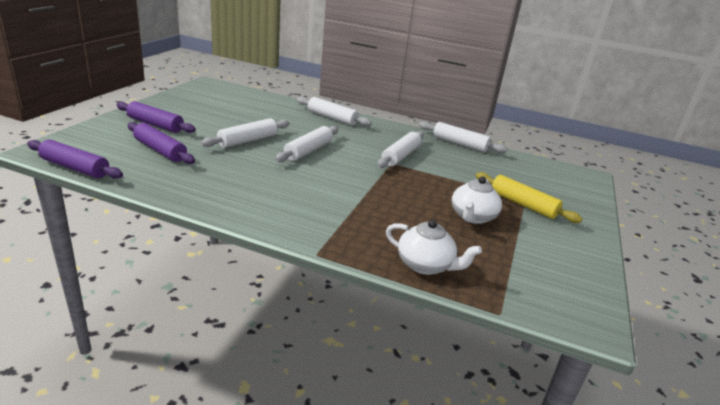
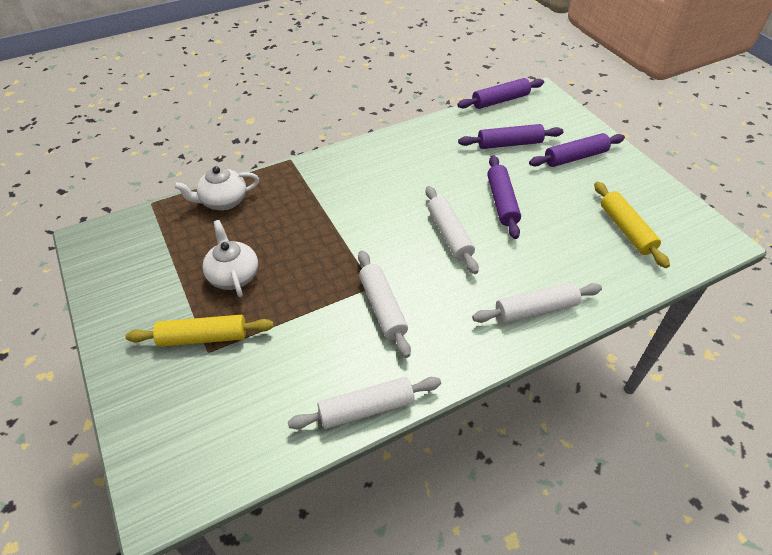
camera: 135 degrees right, 20 degrees up
(228, 104) = (626, 229): none -> yellow rolling pin
(247, 140) = (502, 202): white rolling pin -> purple rolling pin

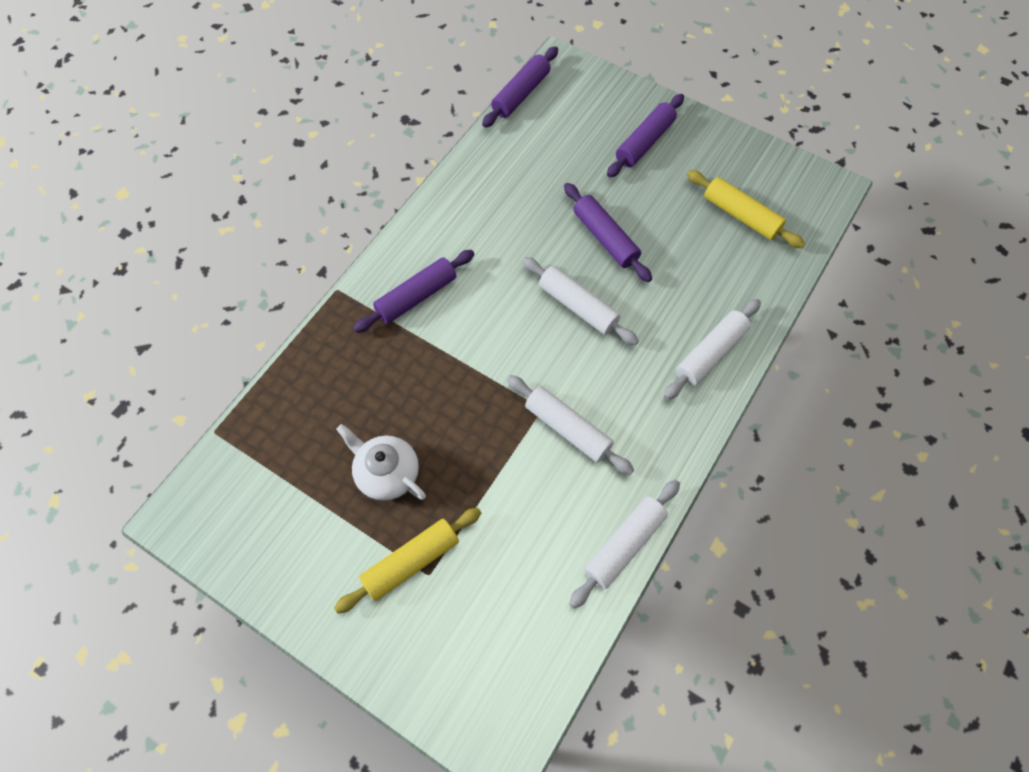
camera: 30 degrees left, 15 degrees up
(223, 201) = (300, 386): white teapot -> none
(509, 144) = (567, 154): purple rolling pin -> purple rolling pin (416, 296)

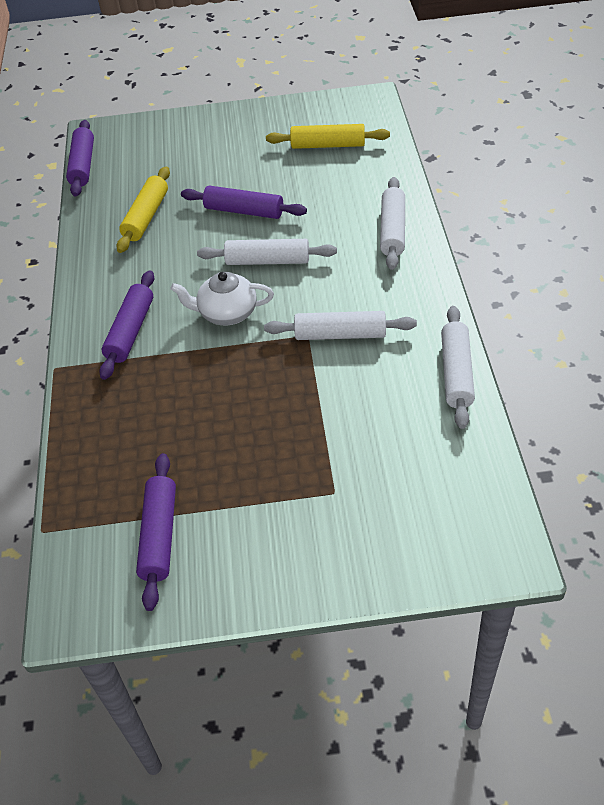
camera: 35 degrees left, 15 degrees down
(387, 473) = (229, 454): white teapot -> white teapot (227, 313)
(411, 562) = (311, 494): yellow rolling pin -> yellow rolling pin (146, 217)
(644, 142) = (213, 143): purple rolling pin -> purple rolling pin (159, 535)

